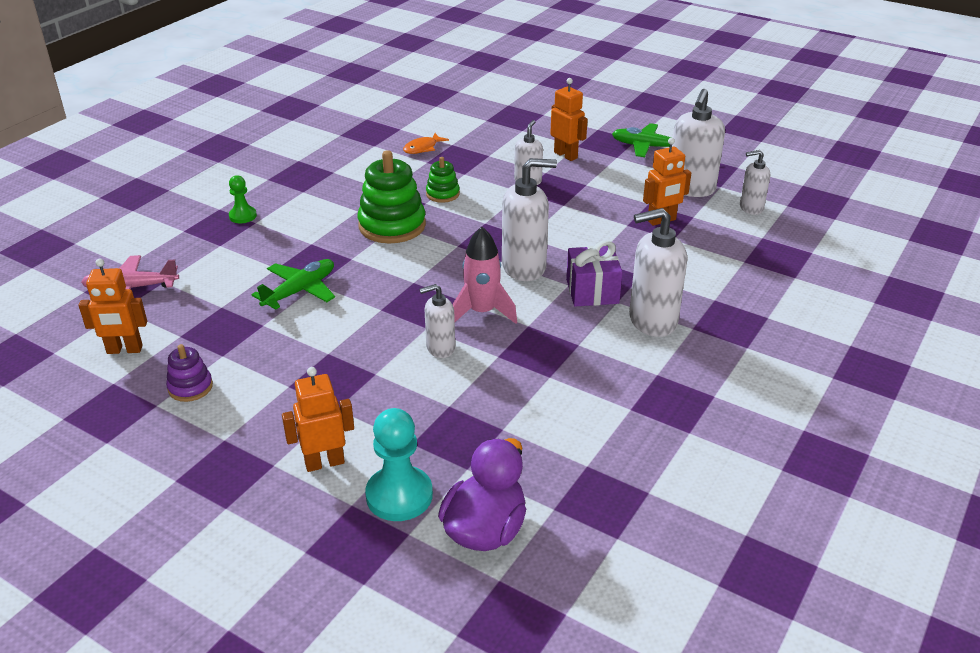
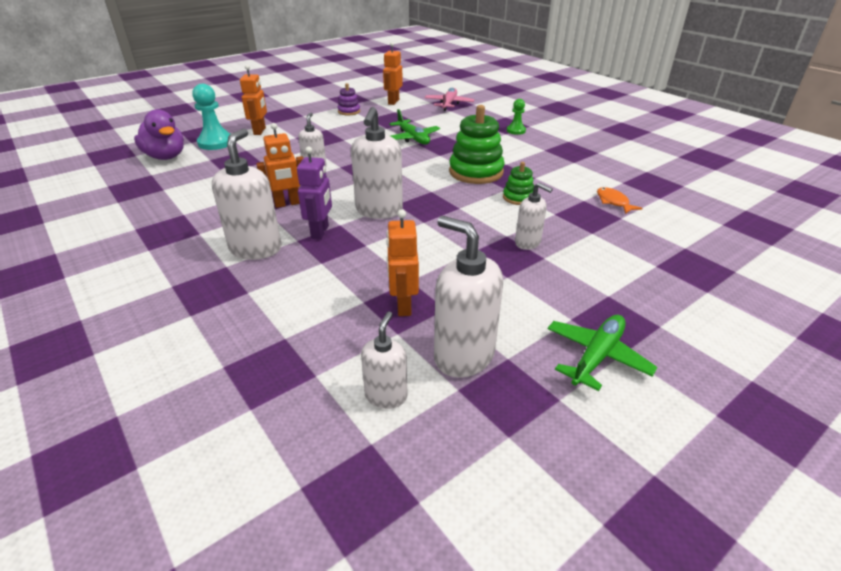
camera: 110 degrees right, 0 degrees up
(482, 312) = (338, 185): pink rocket -> none
(566, 155) = (583, 280): orange robot -> orange robot (287, 204)
(592, 291) = (320, 232): purple gift -> purple robot

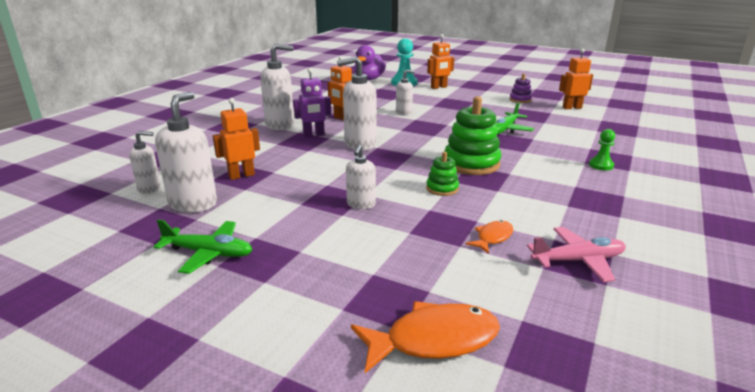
camera: 65 degrees right, 10 degrees down
(449, 104) = (612, 127): pink plane -> pink plane (578, 261)
(747, 262) = (433, 340): none -> orange fish

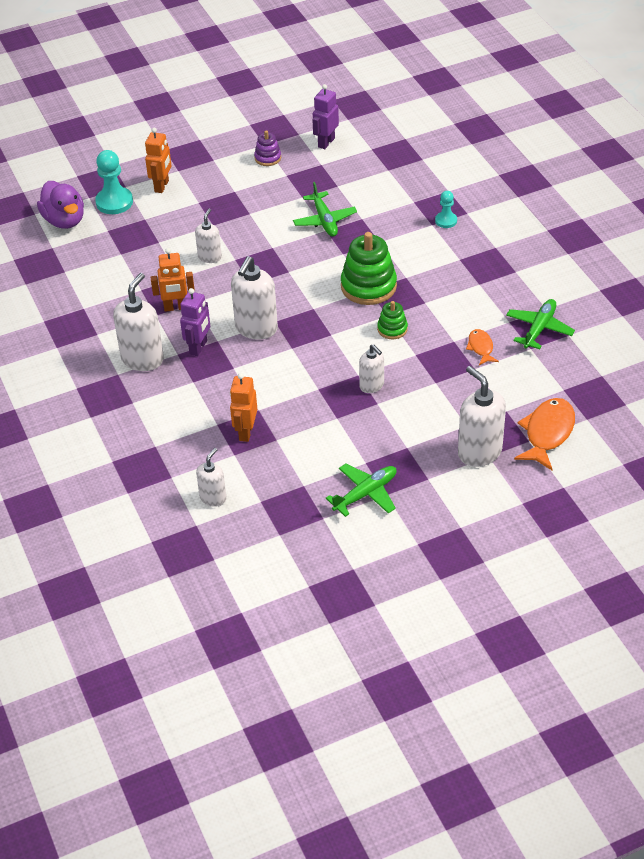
camera: 50 degrees left, 20 degrees up
(193, 203) = (273, 479): white soap dispenser -> white soap dispenser (479, 452)
(572, 108) = (326, 142): orange robot -> purple robot
(578, 261) = (539, 328): pink plane -> green plane
(601, 165) = (446, 221): green pawn -> turquoise pawn

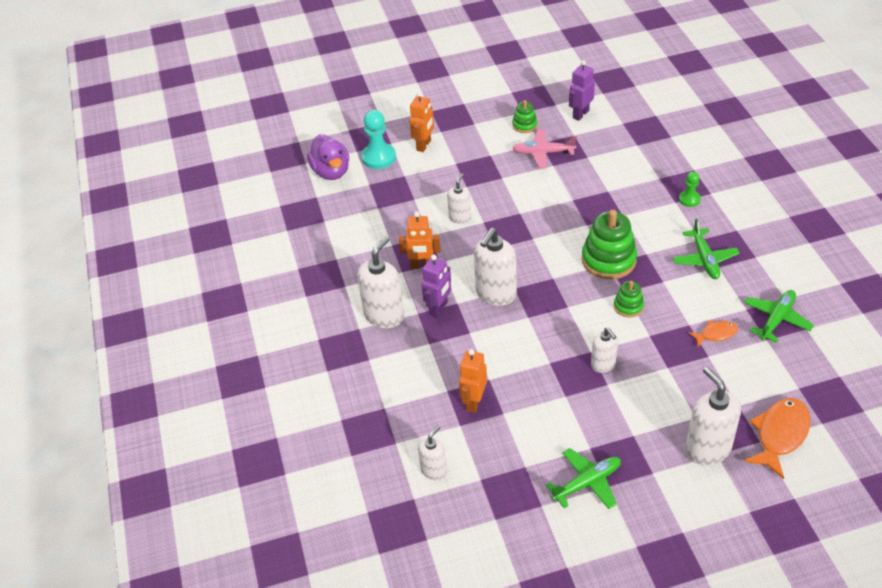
camera: 10 degrees right, 0 degrees up
(268, 158) = (524, 125): purple stacking toy -> green stacking toy
(290, 185) = (543, 153): none -> pink plane
(324, 220) = (572, 190): green plane -> green plane (704, 259)
(446, 221) = (689, 199): turquoise pawn -> green pawn
(481, 347) = (716, 334): orange fish -> orange fish turned 75 degrees clockwise

